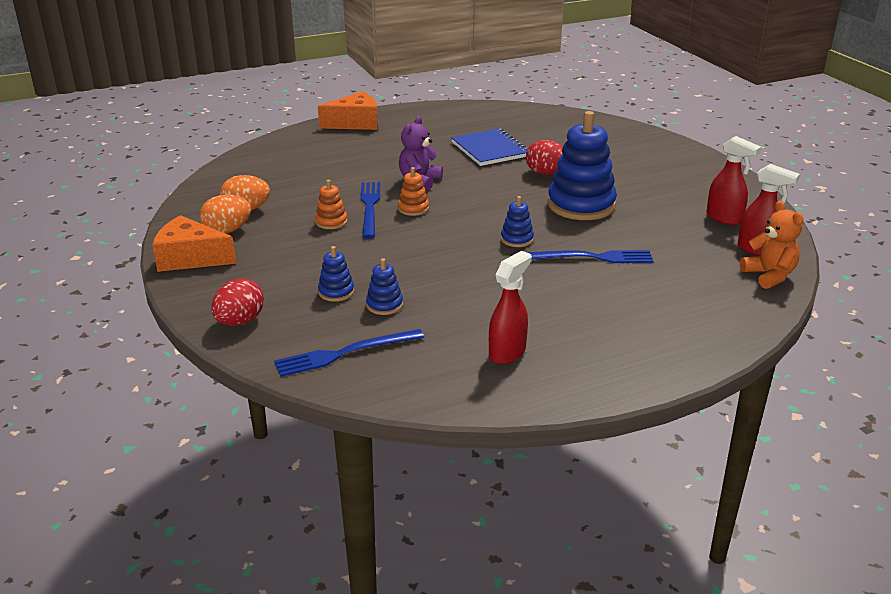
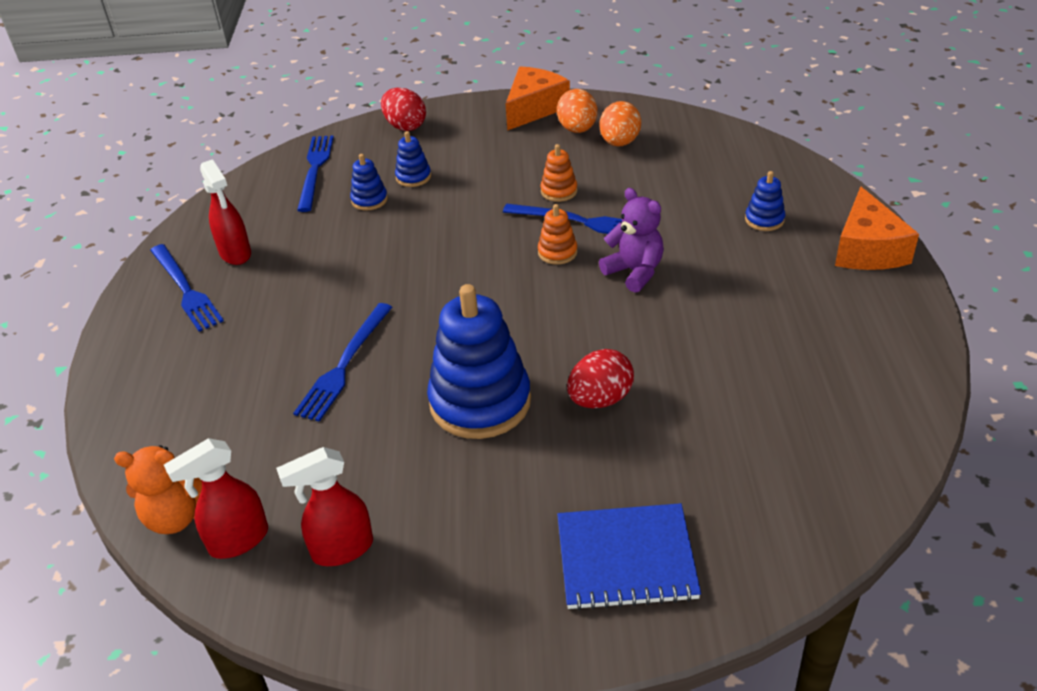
camera: 115 degrees right, 10 degrees up
(490, 149) = (715, 363): blue notebook -> blue notebook (626, 559)
(517, 239) = (429, 315): blue stacking toy -> blue stacking toy (764, 220)
(574, 362) = (186, 289): none -> blue fork

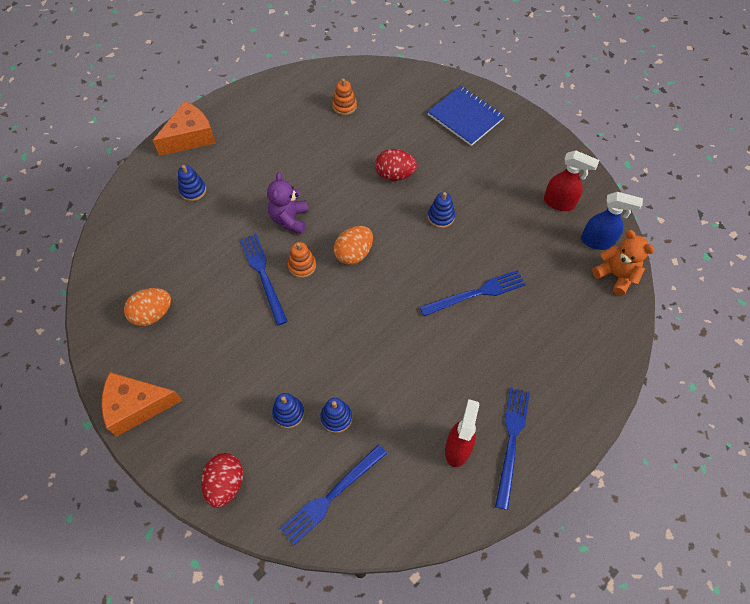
camera: 135 degrees left, 20 degrees up
(238, 541) = (597, 241): red spray bottle -> blue spray bottle
(480, 402) = (441, 217): blue stacking toy -> blue stacking toy, size x0.45
(559, 191) = (239, 309): orange stacking toy -> orange stacking toy (344, 106)
(577, 129) = (150, 353): orange egg -> orange egg (354, 254)

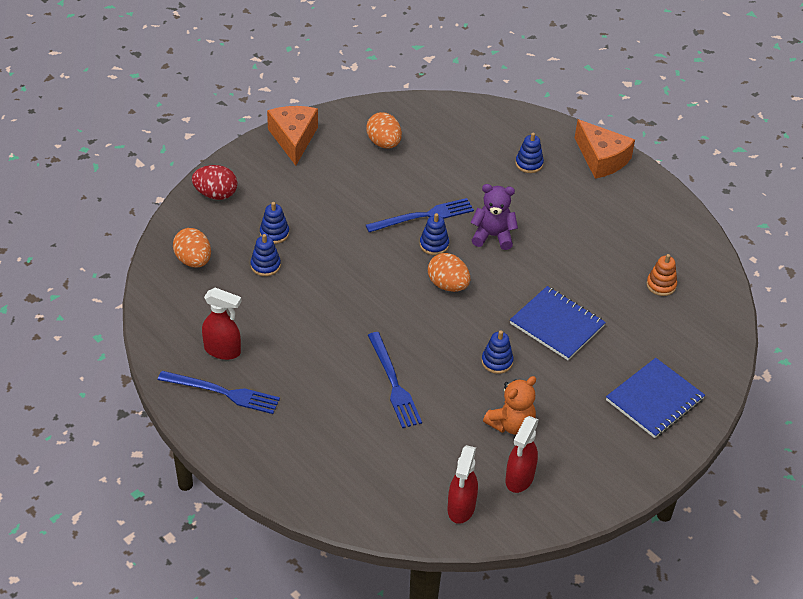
camera: 90 degrees right, 15 degrees down
(302, 265) = (434, 245): orange stacking toy -> blue stacking toy
(332, 495) = (193, 260): blue fork -> orange egg
(394, 175) = (557, 325): red egg -> blue notebook
(597, 241) = (461, 508): blue spray bottle -> red spray bottle
(615, 275) = (411, 518): orange teddy bear -> orange teddy bear (511, 424)

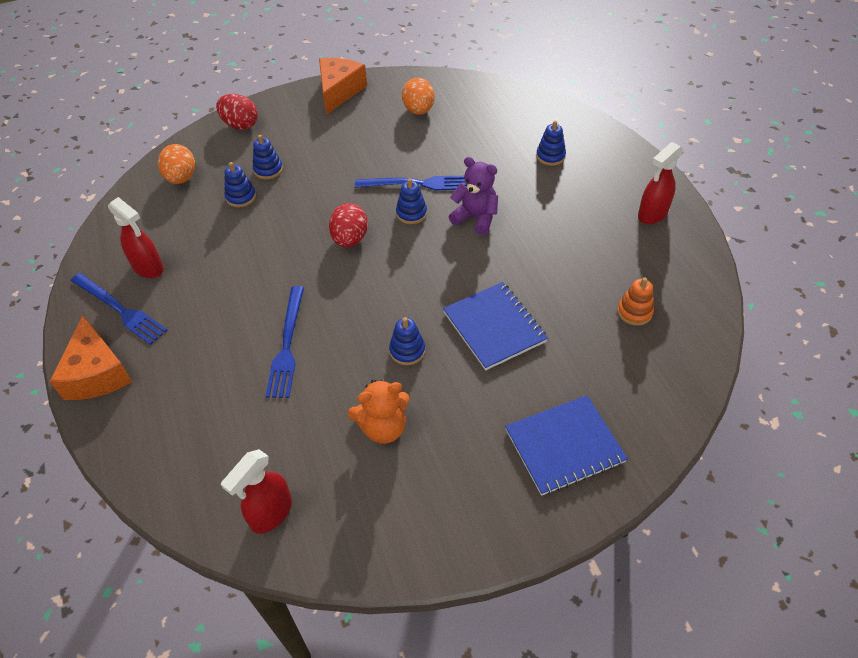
camera: 25 degrees right, 5 degrees up
(392, 281) = (350, 239): none -> red egg
(448, 285) = (402, 256): orange egg -> none
(519, 479) = (356, 497): red spray bottle -> red spray bottle (652, 214)
(601, 159) = (629, 166): orange cheese -> orange cheese (97, 373)

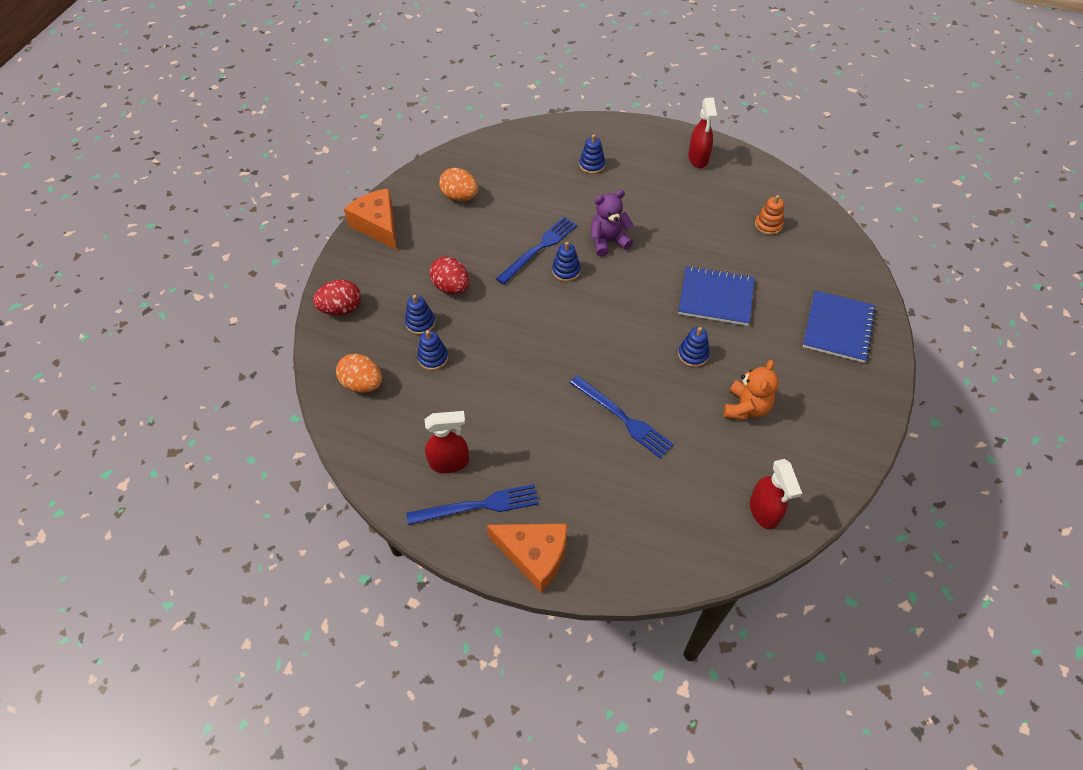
camera: 50 degrees left, 5 degrees up
(350, 239) = (554, 320): red egg -> red egg (451, 287)

